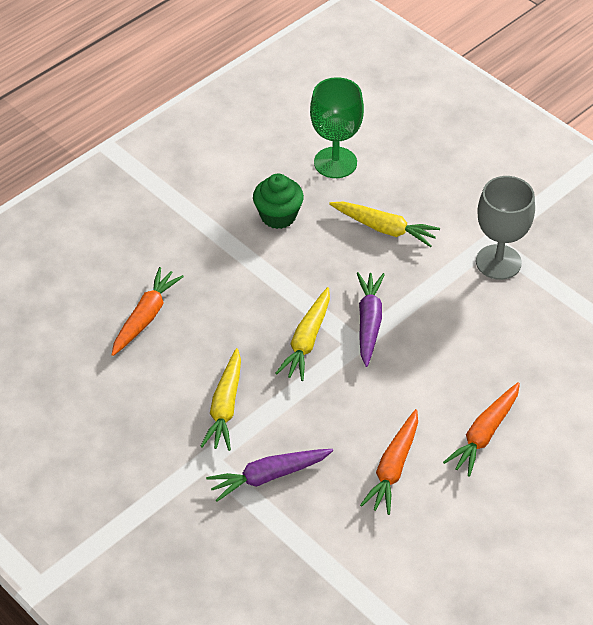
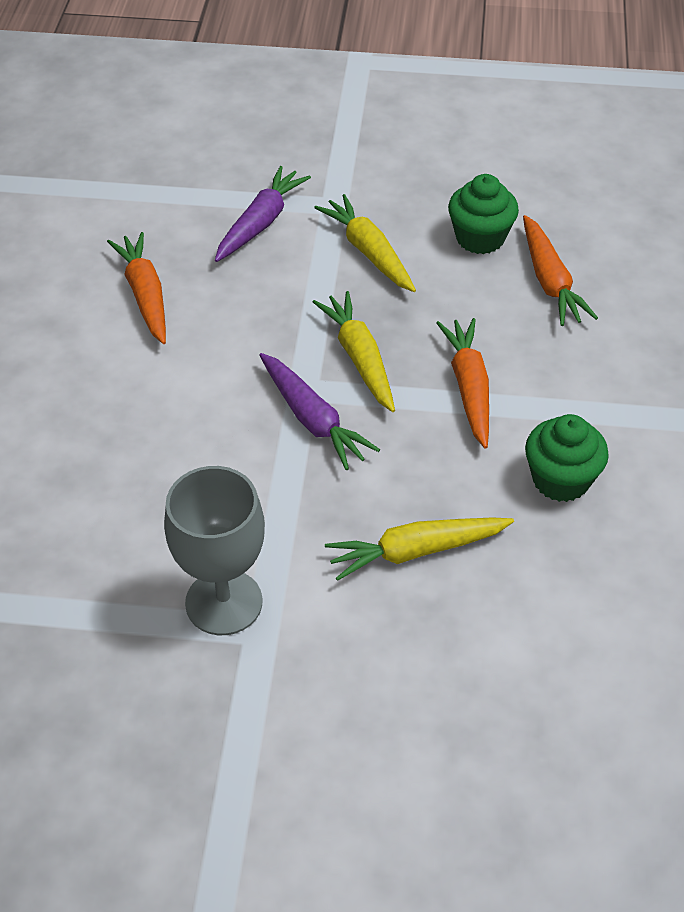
camera: 140 degrees right, 0 degrees up
(148, 371) = (480, 238): none -> green cupcake
(335, 162) = (584, 608): green goblet -> none
(484, 434) = (73, 379): orange carrot -> orange carrot (469, 388)

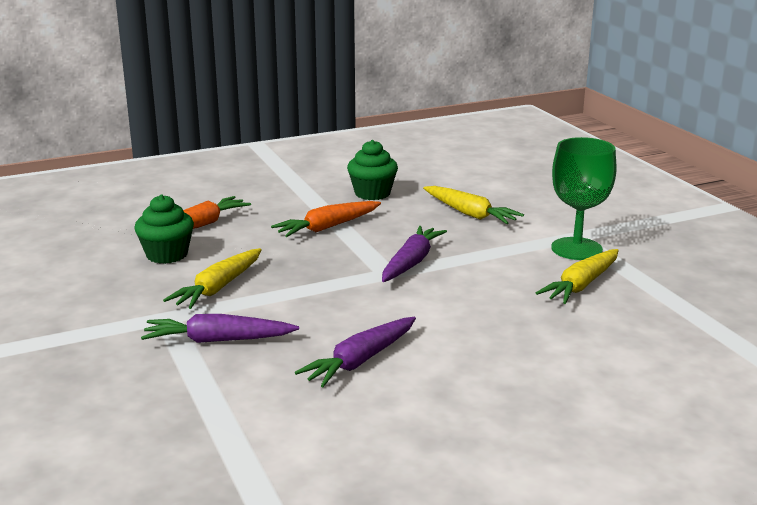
camera: 120 degrees left, 25 degrees down
(145, 295) = (360, 361): orange carrot -> purple carrot
(224, 602) = (576, 249): grey goblet -> green goblet
(359, 358) = (338, 263): yellow carrot -> yellow carrot (581, 285)

